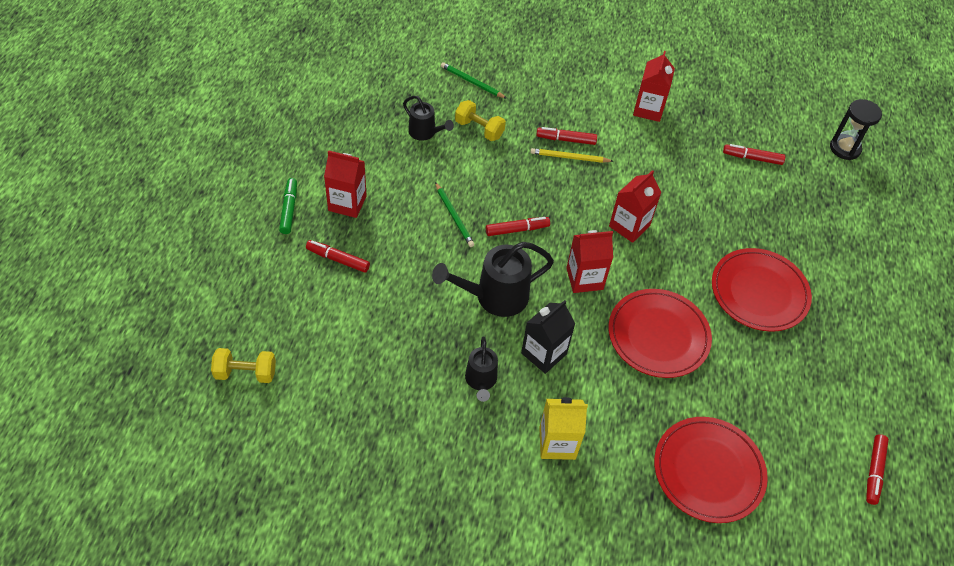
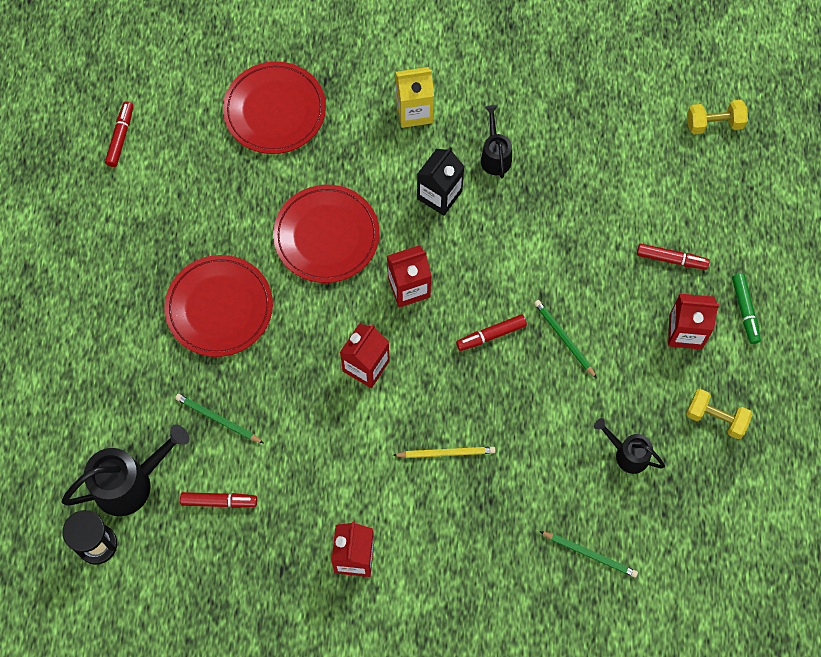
camera: 175 degrees right, 15 degrees up
(479, 129) = (563, 474): yellow dumbbell -> yellow dumbbell (716, 418)
(494, 297) = (500, 247): black watering can -> black watering can (131, 482)
(566, 140) = (454, 481): red marker -> none
(756, 210) = (217, 419): none -> green pencil

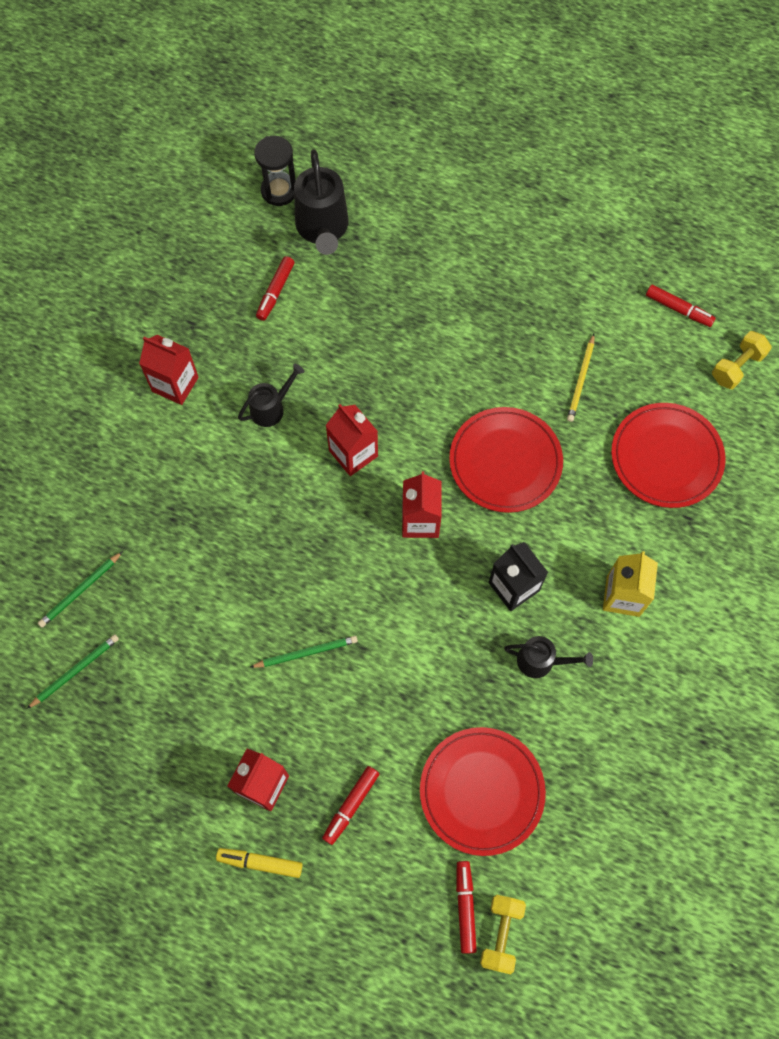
camera: 110 degrees right, 0 degrees up
(217, 419) = (353, 312): green pencil -> green pencil (75, 671)
(219, 308) = (463, 344): red plate -> red plate (481, 791)
(446, 453) = (236, 496): yellow pencil -> yellow pencil (581, 380)
(491, 335) = (338, 581): red marker -> red marker (465, 907)
(627, 454) = (160, 667): black watering can -> black watering can (271, 408)
(716, 418) = (157, 775): yellow dumbbell -> yellow dumbbell (737, 367)
(745, 311) = (260, 863): green marker -> yellow marker

